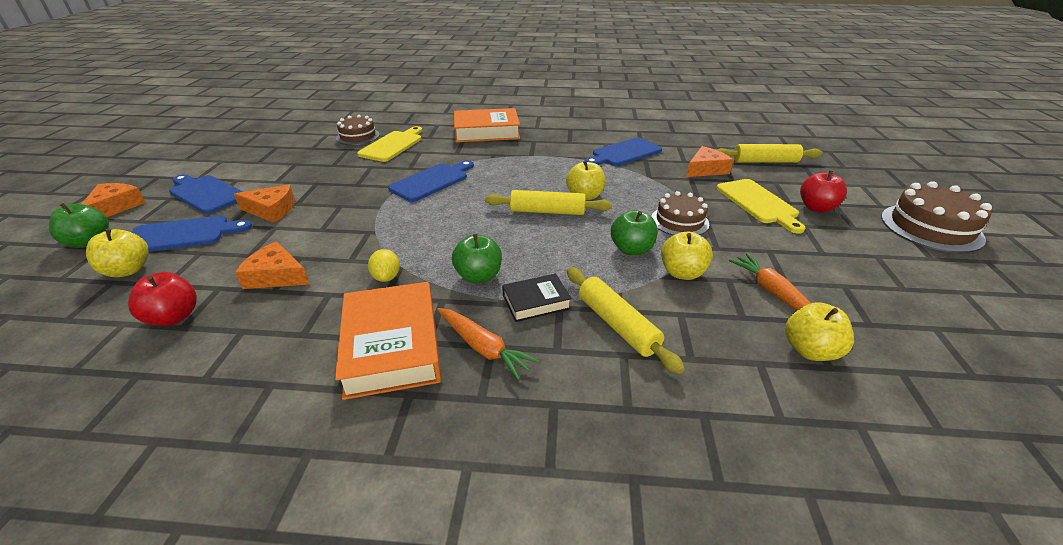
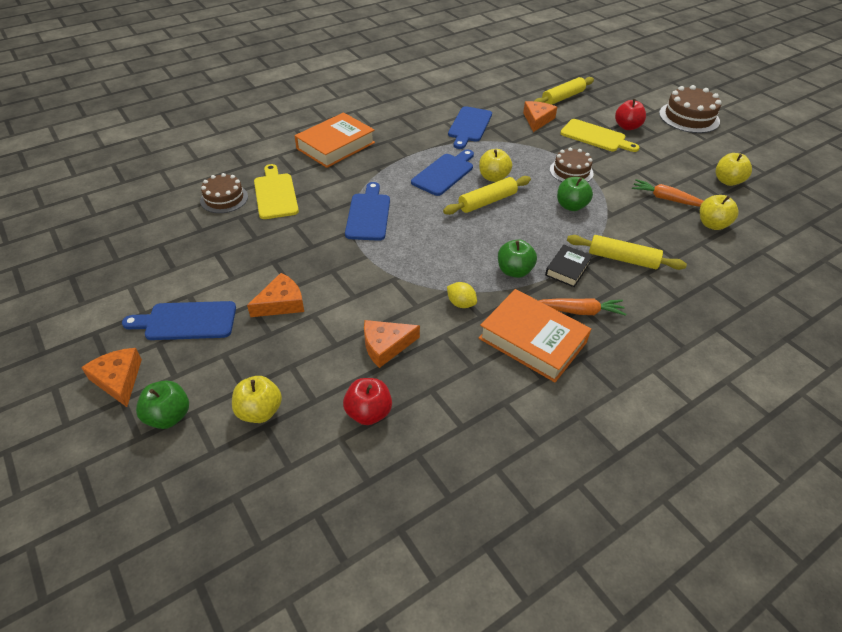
camera: 40 degrees left, 10 degrees up
(183, 235) = (245, 362): blue cutting board -> blue cutting board (444, 173)
(682, 273) = (614, 209): yellow apple -> yellow apple (727, 181)

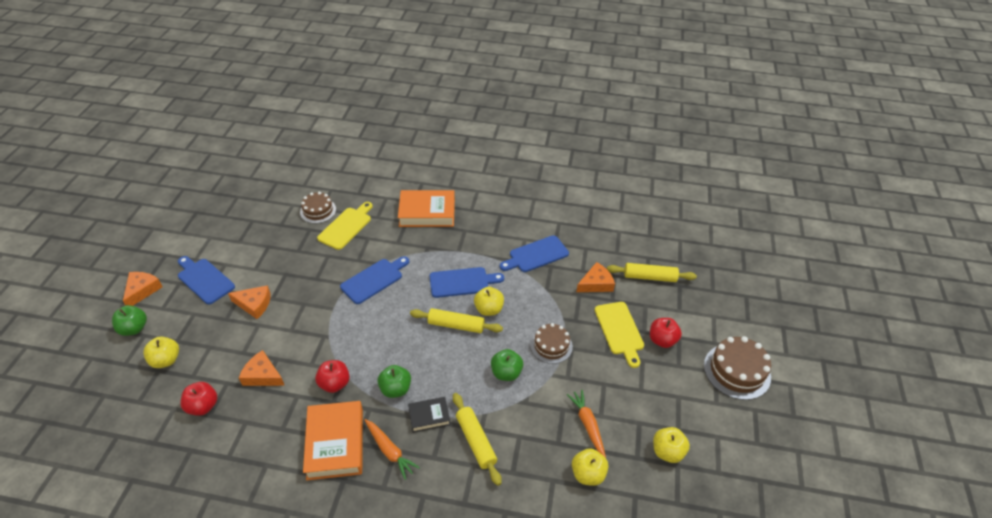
camera: 45 degrees right, 0 degrees up
(461, 303) = (334, 384): yellow lemon -> red apple

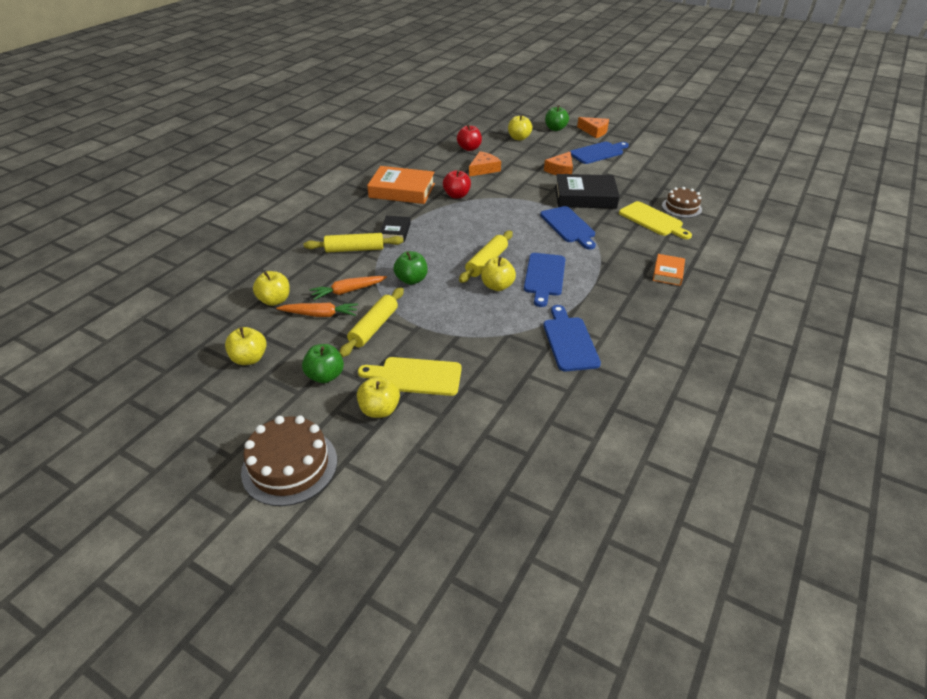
camera: 110 degrees right, 5 degrees down
(313, 276) = (585, 197): none -> black book
(389, 451) = (378, 210): orange carrot -> orange carrot (348, 291)
(395, 389) = (433, 220): green apple -> green apple (325, 376)
(427, 213) = (668, 273): orange book -> orange book, size x0.54
(551, 346) = (426, 316): brown cake -> none
(596, 283) = (499, 380): orange cheese -> none
(650, 277) = (488, 440): yellow rolling pin -> yellow rolling pin (374, 327)
(662, 340) = (379, 410): red apple -> yellow apple

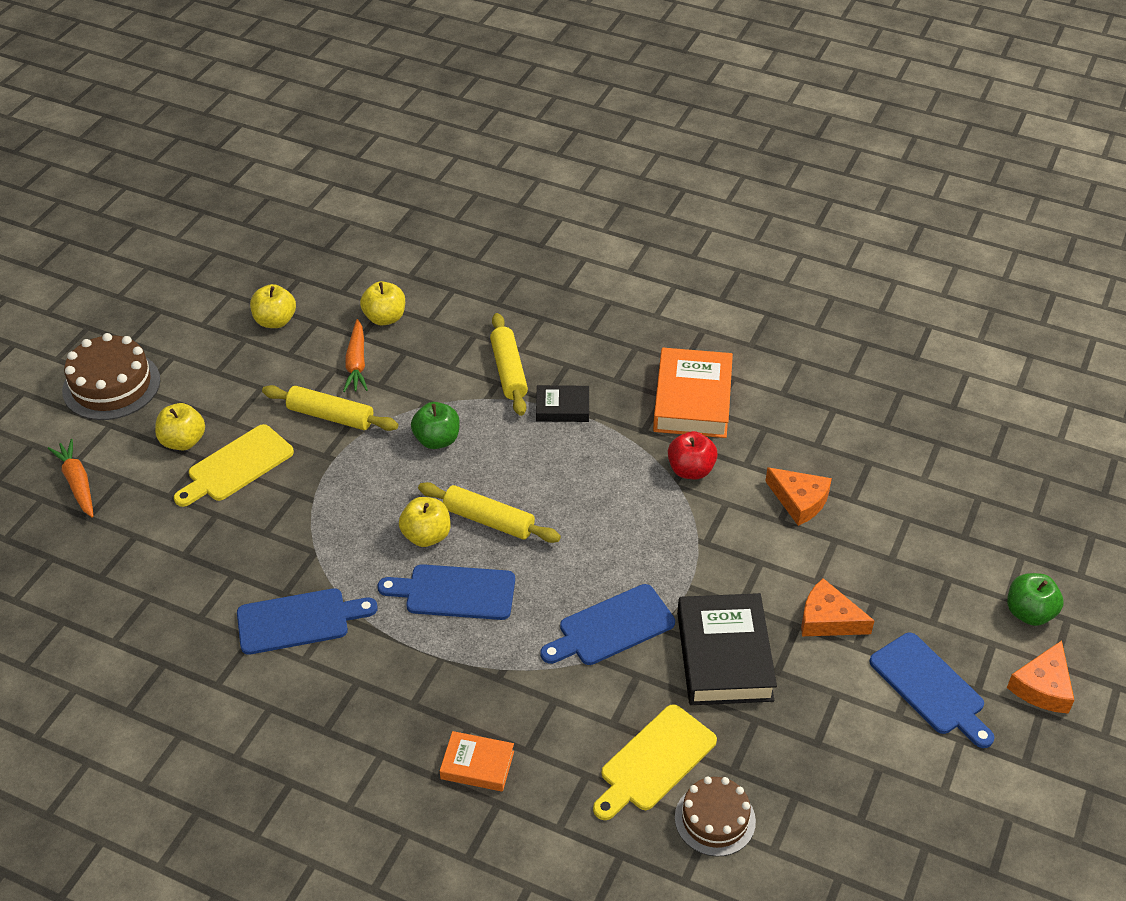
camera: 85 degrees right, 5 degrees up
(325, 376) = (242, 388): green apple -> none
(348, 291) = (407, 380): orange carrot -> orange carrot (77, 483)
(415, 376) = (236, 466): yellow cutting board -> yellow cutting board turned 135 degrees counterclockwise
(469, 148) = (881, 474): red apple -> none
(519, 138) = (956, 550): yellow apple -> none

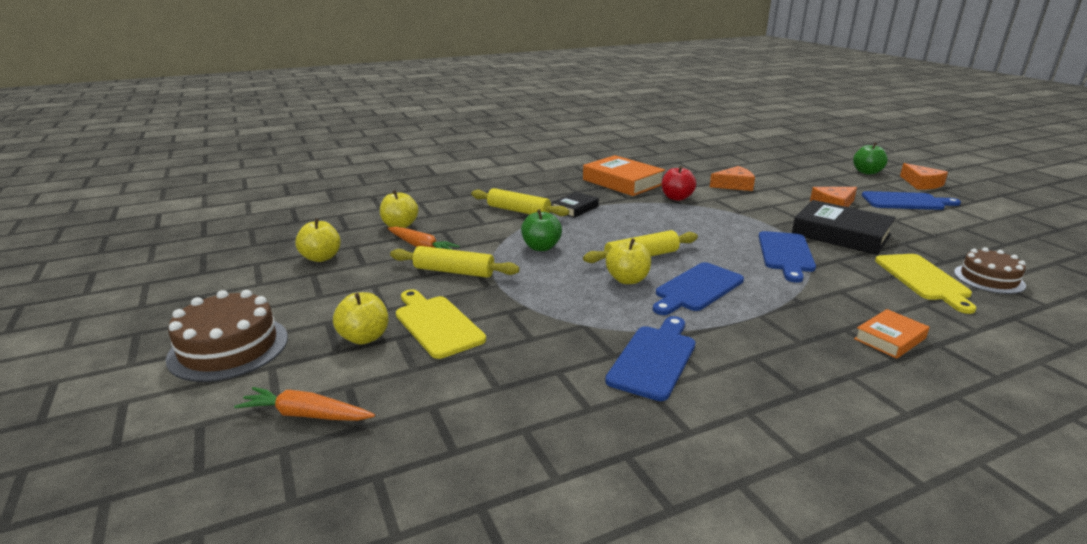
camera: 50 degrees left, 20 degrees down
(236, 466) = (436, 324): yellow cutting board -> yellow cutting board turned 150 degrees clockwise
(330, 416) = (454, 271): yellow rolling pin -> yellow rolling pin turned 45 degrees clockwise

